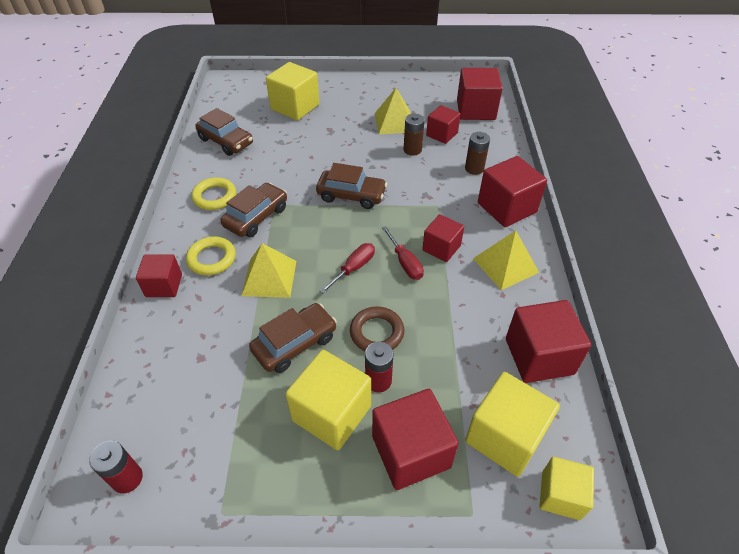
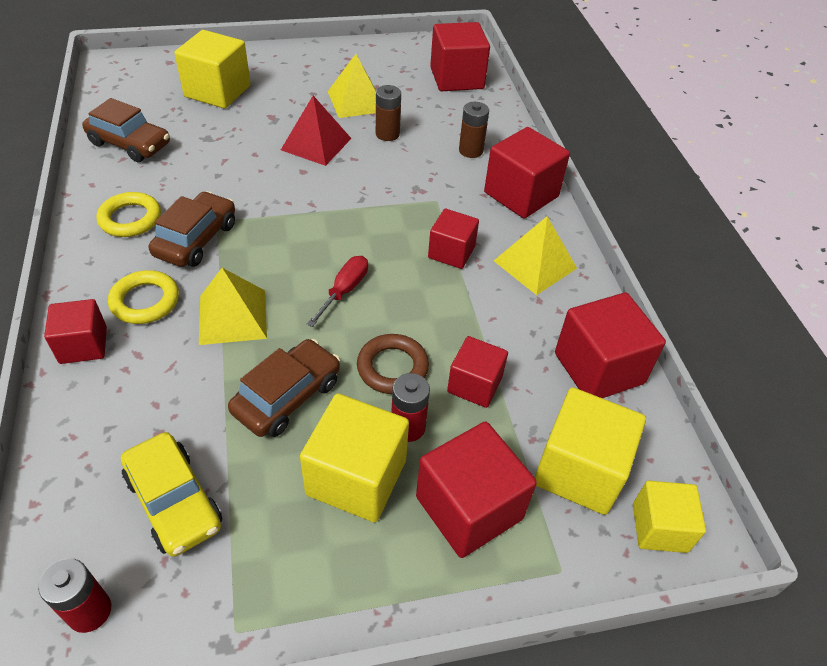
camera: 15 degrees left, 0 degrees up
(200, 409) = (174, 501): none -> yellow car
(351, 195) = (320, 198): brown car -> none
(357, 153) = (316, 144): none -> red pyramid
(405, 263) = (409, 276): red screwdriver -> none
(441, 134) = (420, 112): red cube -> red cube (474, 385)

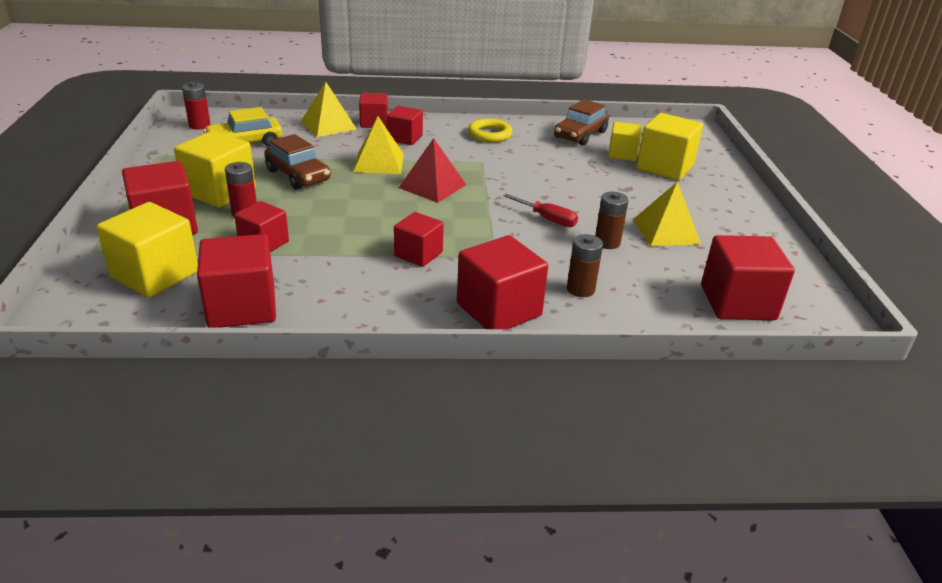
camera: 100 degrees right, 15 degrees down
(145, 301) = (405, 138): yellow ring -> red cube
(196, 239) = (462, 154): brown car -> none
(316, 144) = (586, 205): red pyramid -> red pyramid (432, 186)
(344, 290) = (388, 202): red screwdriver -> red screwdriver (547, 219)
(392, 367) = (301, 212): brown ring -> none
(535, 264) = (387, 298): yellow pyramid -> yellow pyramid (328, 125)
(659, 527) = (78, 300): yellow cube -> yellow cube (622, 154)

